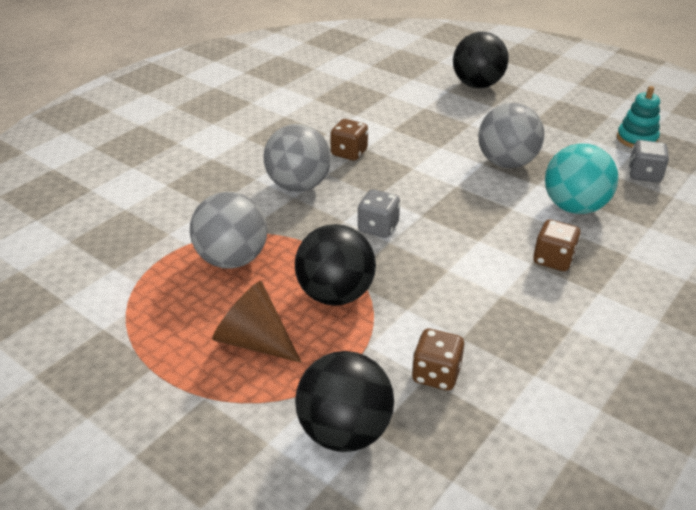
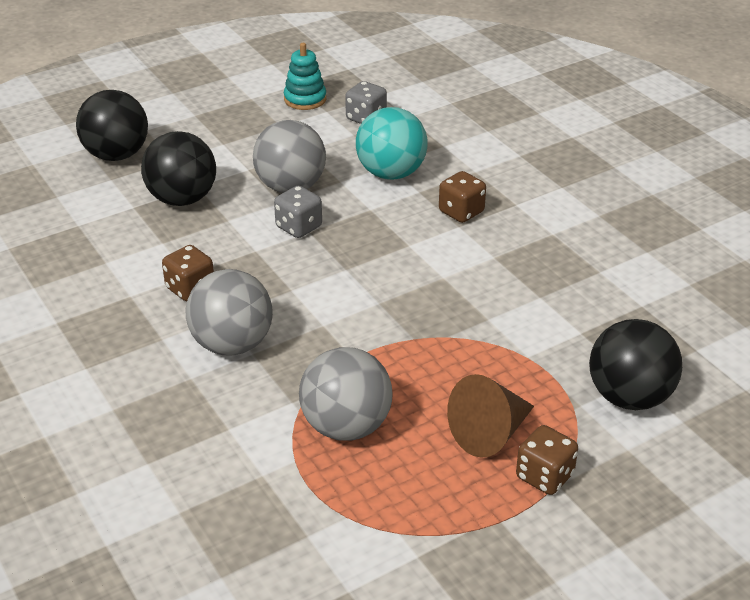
camera: 70 degrees left, 0 degrees up
(335, 294) = (445, 360): black ball -> black ball (182, 199)
(378, 228) = (351, 304): grey dice -> grey dice (299, 227)
(436, 374) = (580, 325): brown dice -> brown dice (544, 476)

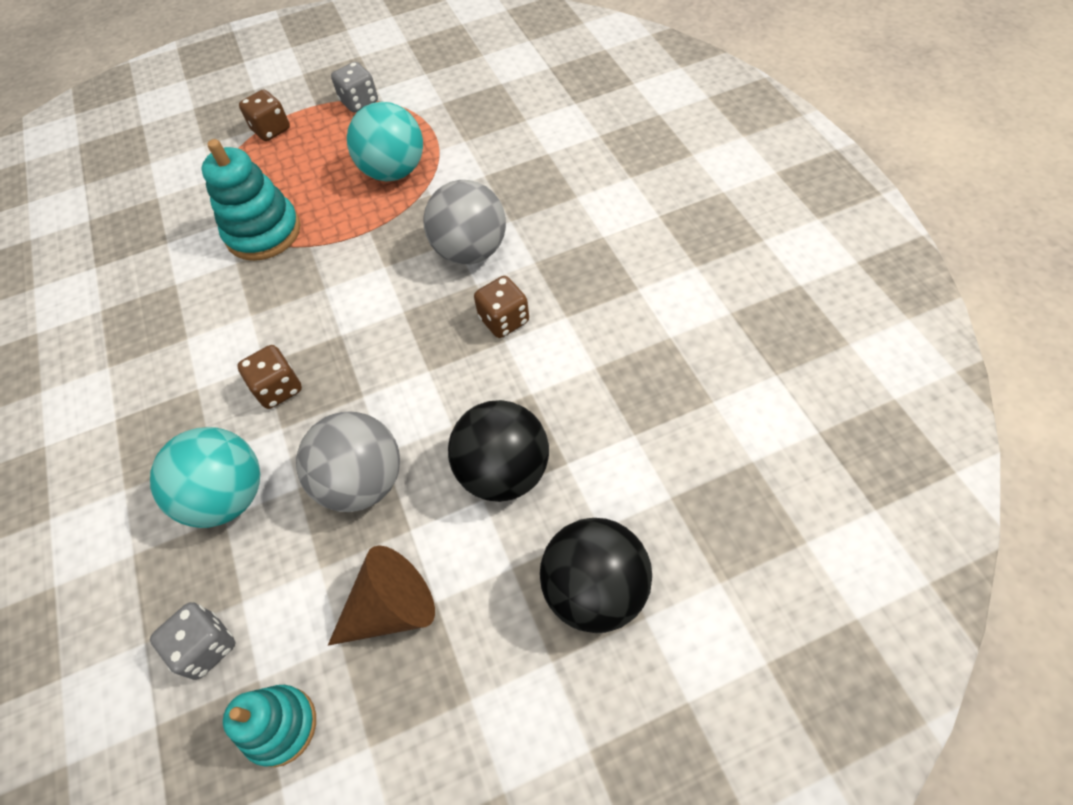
camera: 165 degrees left, 20 degrees up
(299, 227) = (372, 403): grey dice -> grey dice (359, 102)
(346, 426) = (394, 171): grey ball -> turquoise ball
(461, 212) = (182, 411): brown dice -> brown dice (278, 388)
(475, 348) = (263, 232): none -> turquoise stacking toy
(490, 433) = (291, 160): brown cone -> brown cone (392, 607)
(629, 397) = (172, 182): black ball -> none

